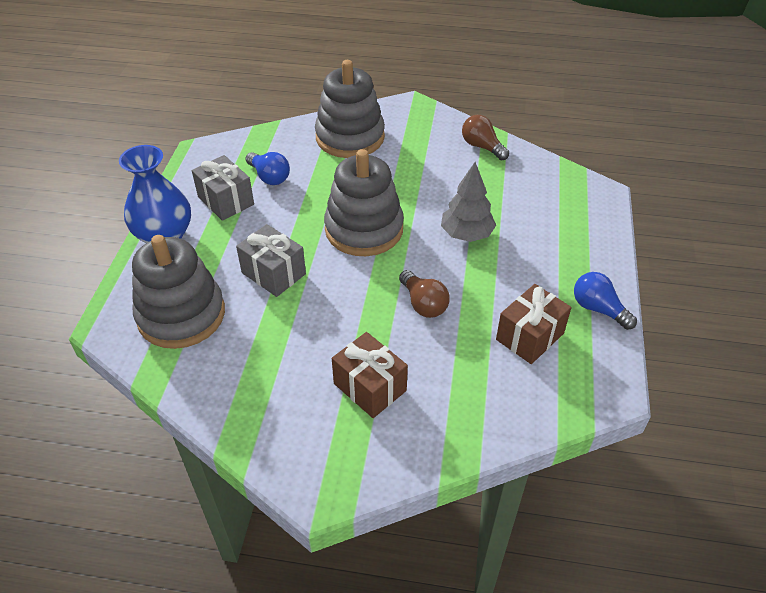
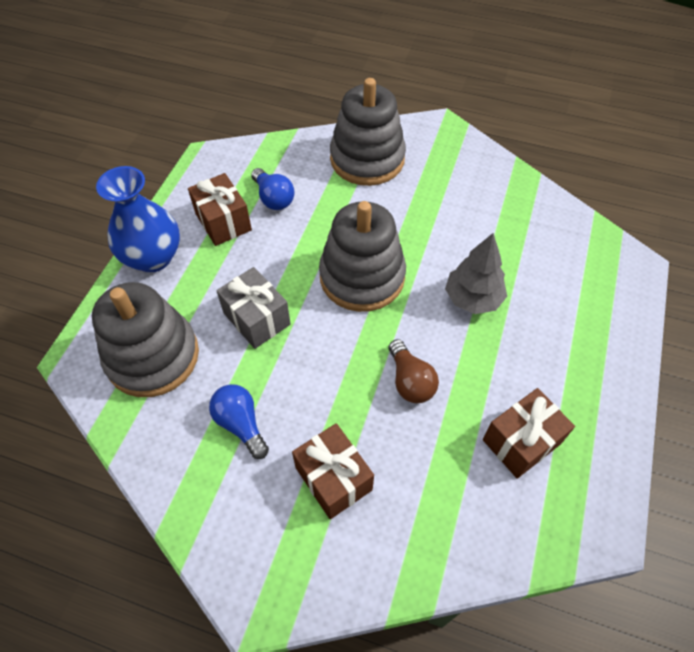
camera: 10 degrees right, 10 degrees up
(226, 201) = (223, 222): grey gift -> brown gift
(482, 147) = (509, 188): brown light bulb -> none
(598, 309) = (606, 417): blue light bulb -> blue light bulb (241, 424)

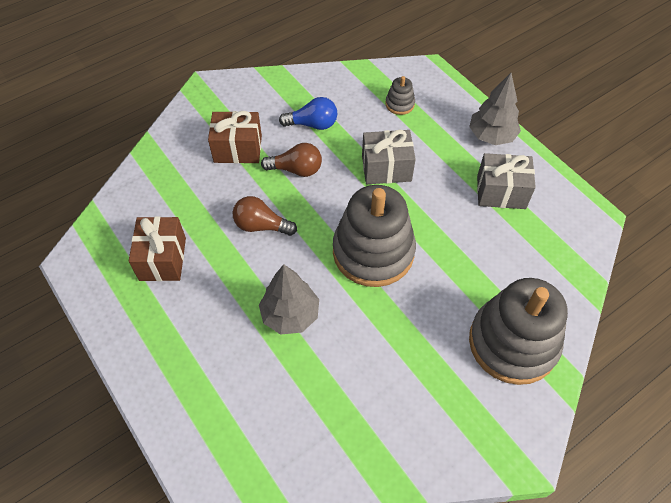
camera: 125 degrees right, 0 degrees up
(153, 257) = (491, 136): blue vase -> grey tree
(153, 356) = (400, 104): grey stacking toy -> grey stacking toy, size x0.42
(223, 222) = (501, 192): brown gift -> grey gift
(273, 198) = (507, 239): blue light bulb -> none
(318, 397) = (296, 169): none -> brown light bulb

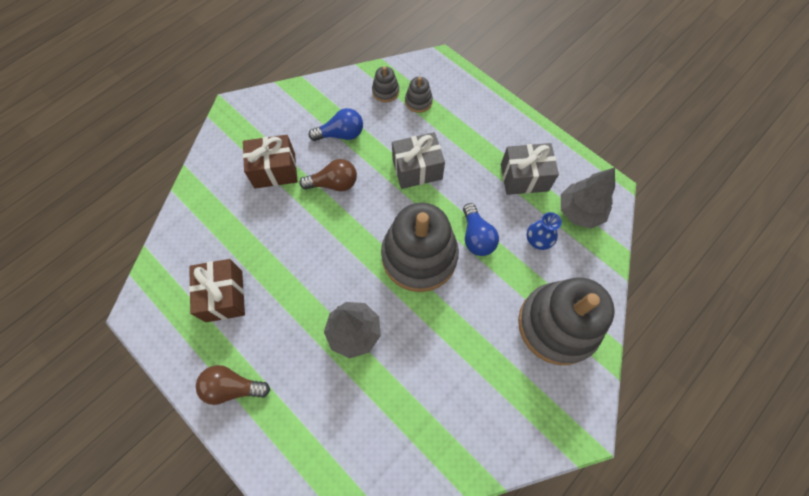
camera: 10 degrees left, 10 degrees up
(261, 226) = (311, 246): brown light bulb -> brown light bulb (233, 387)
(367, 90) = (385, 91): none -> grey stacking toy
(438, 242) = (476, 237): none -> blue light bulb
(491, 136) = (507, 122): grey tree -> grey tree (580, 211)
(505, 255) = (538, 240): none -> blue vase

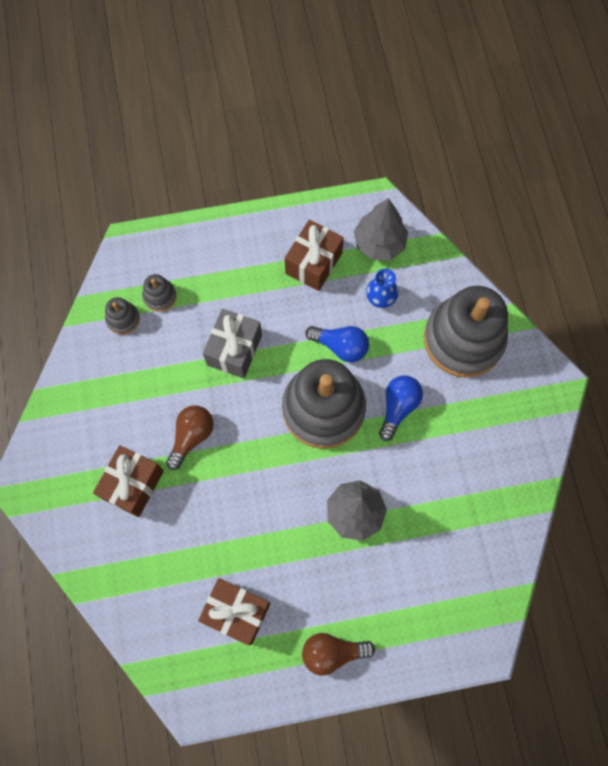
camera: 55 degrees left, 5 degrees up
(233, 387) = (332, 652): brown light bulb -> brown light bulb turned 45 degrees clockwise
(341, 134) = (140, 394): blue light bulb -> blue light bulb (398, 407)
(524, 178) = (313, 263): grey gift -> brown gift

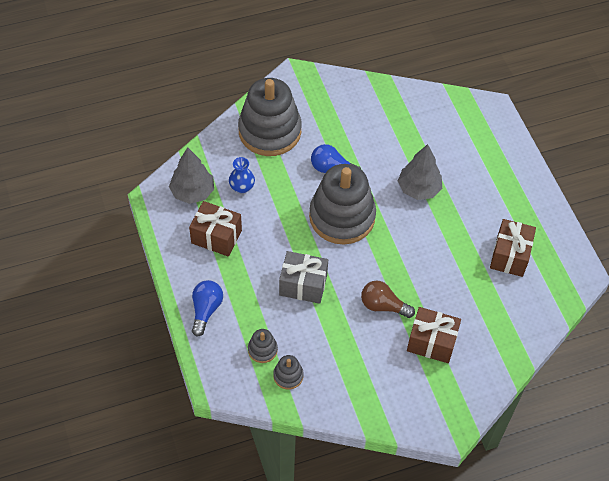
camera: 100 degrees left, 15 degrees down
(332, 652) = (520, 193): brown light bulb -> none
(340, 346) = (288, 210): blue light bulb -> blue light bulb (206, 310)

